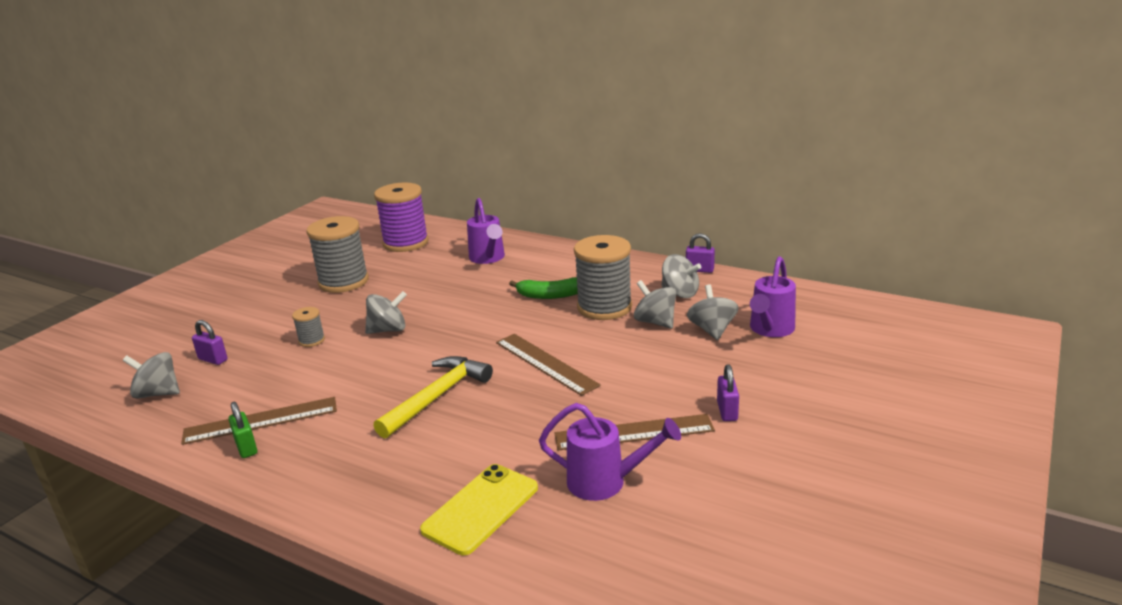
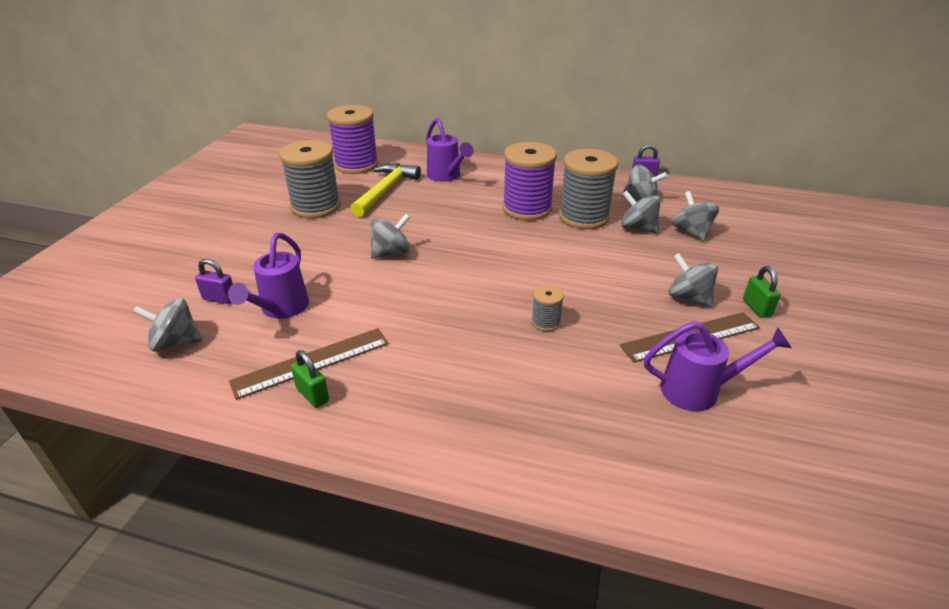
camera: 15 degrees left, 10 degrees up
(311, 340) = (317, 269): grey spool -> grey spool (545, 322)
(437, 397) = (482, 318): yellow hammer -> yellow hammer (385, 190)
(480, 508) = (600, 434): yellow phone -> none
(545, 363) = (565, 275): brown ruler -> none
(550, 295) = (527, 209): green banana -> purple spool
(659, 395) = (688, 297): none -> grey spinning top
(727, 411) = (756, 308): purple padlock -> green padlock
(770, 330) = (739, 228): purple watering can -> purple watering can (281, 309)

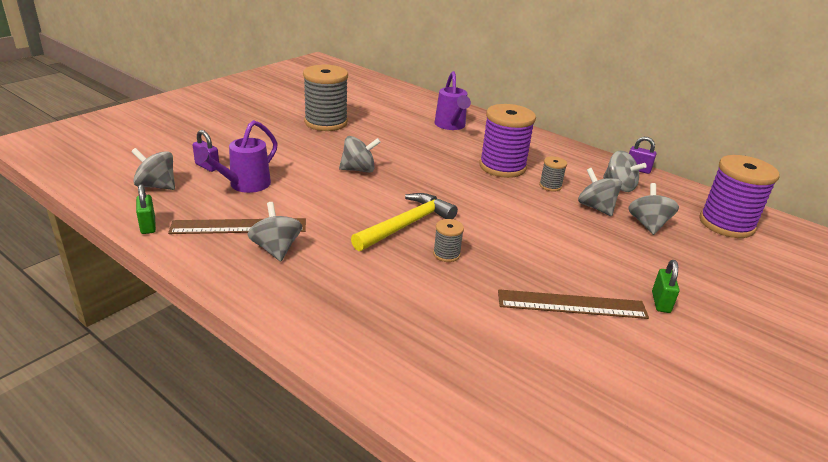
camera: 20 degrees right, 5 degrees down
(312, 395) = (223, 248): green padlock -> green padlock (148, 226)
(356, 165) = (382, 100): purple spool -> purple spool (726, 224)
(385, 190) = (391, 124): yellow hammer -> yellow hammer (406, 225)
(583, 217) = (550, 186): grey spool -> grey spool, size x0.46
(688, 297) = (597, 274): grey spinning top -> grey spinning top (276, 249)
(699, 390) = (542, 346): purple watering can -> none

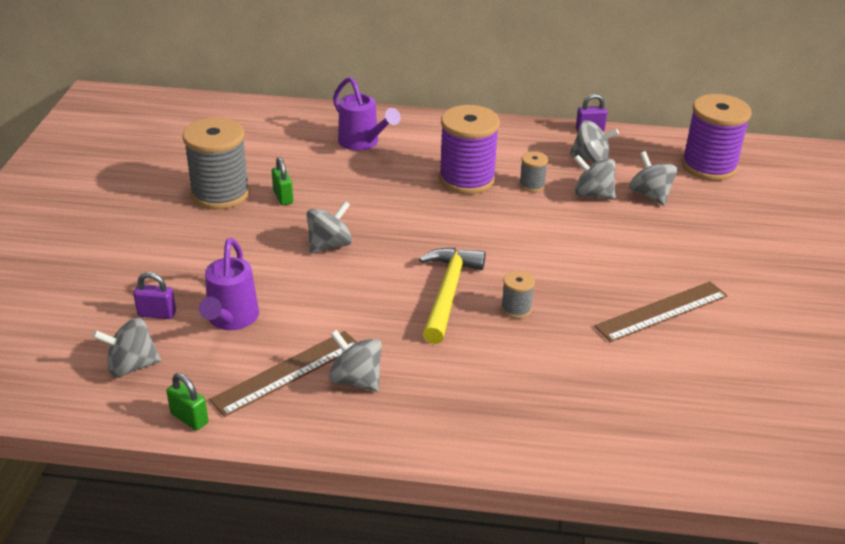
camera: 30 degrees left, 5 degrees up
(660, 302) = (723, 275): green padlock -> green padlock (283, 197)

